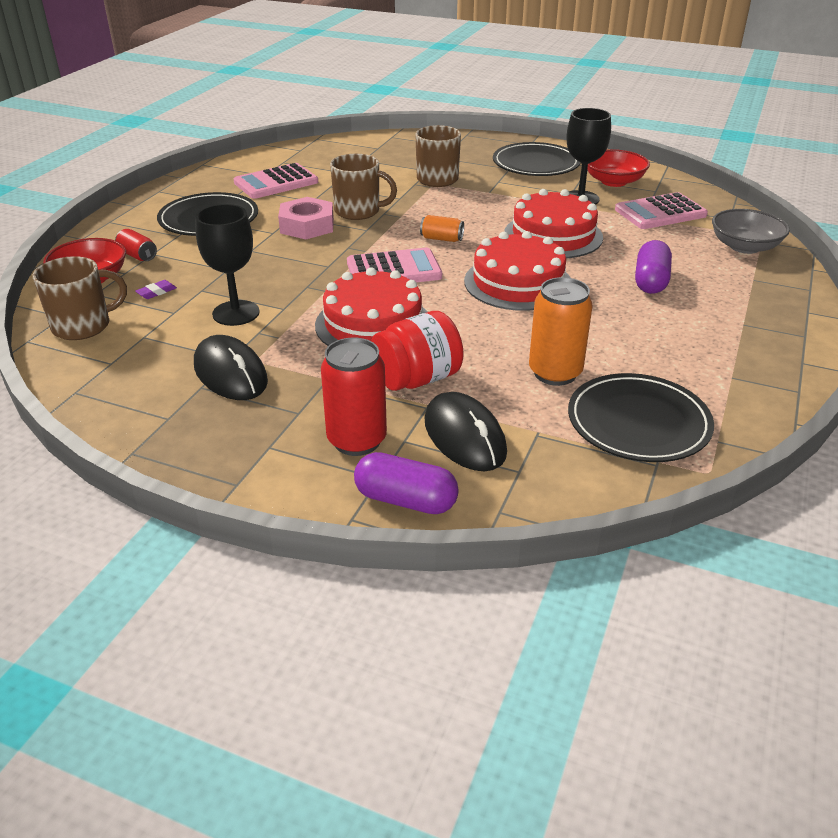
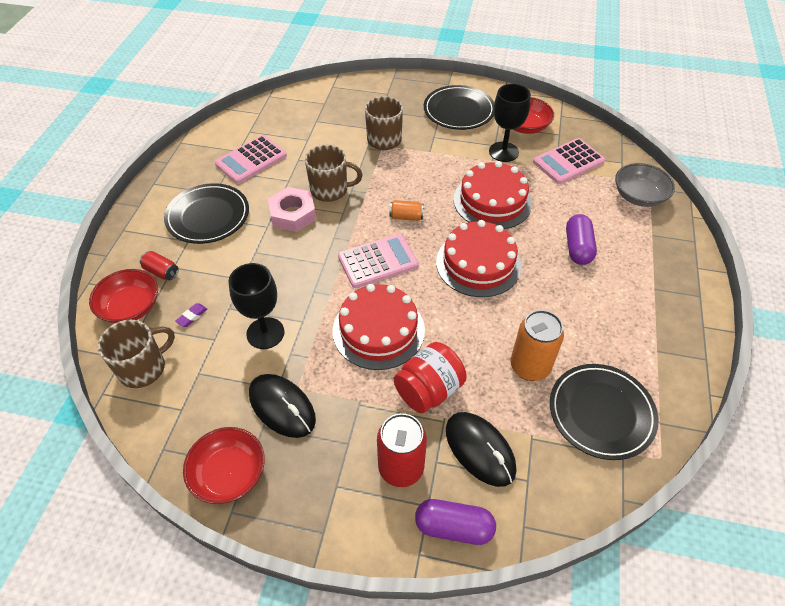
camera: 10 degrees left, 15 degrees up
(143, 421) = (229, 474): none -> red bowl

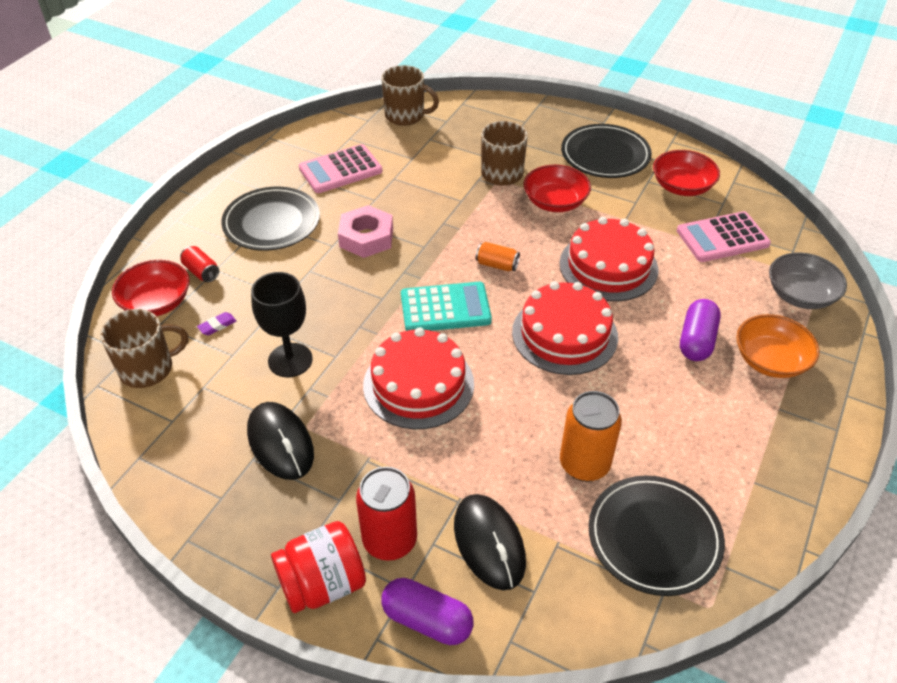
camera: 15 degrees right, 5 degrees down
(229, 474) = (199, 500): red bowl -> red bowl (555, 202)
(330, 190) = (418, 219): brown mug -> brown mug (406, 116)
(378, 261) = (445, 308): pink calculator -> turquoise calculator
(428, 390) = (453, 463): red jar -> red jar (323, 583)
(503, 152) = (643, 212): black goblet -> none
(635, 252) = (770, 360): none -> orange bowl

